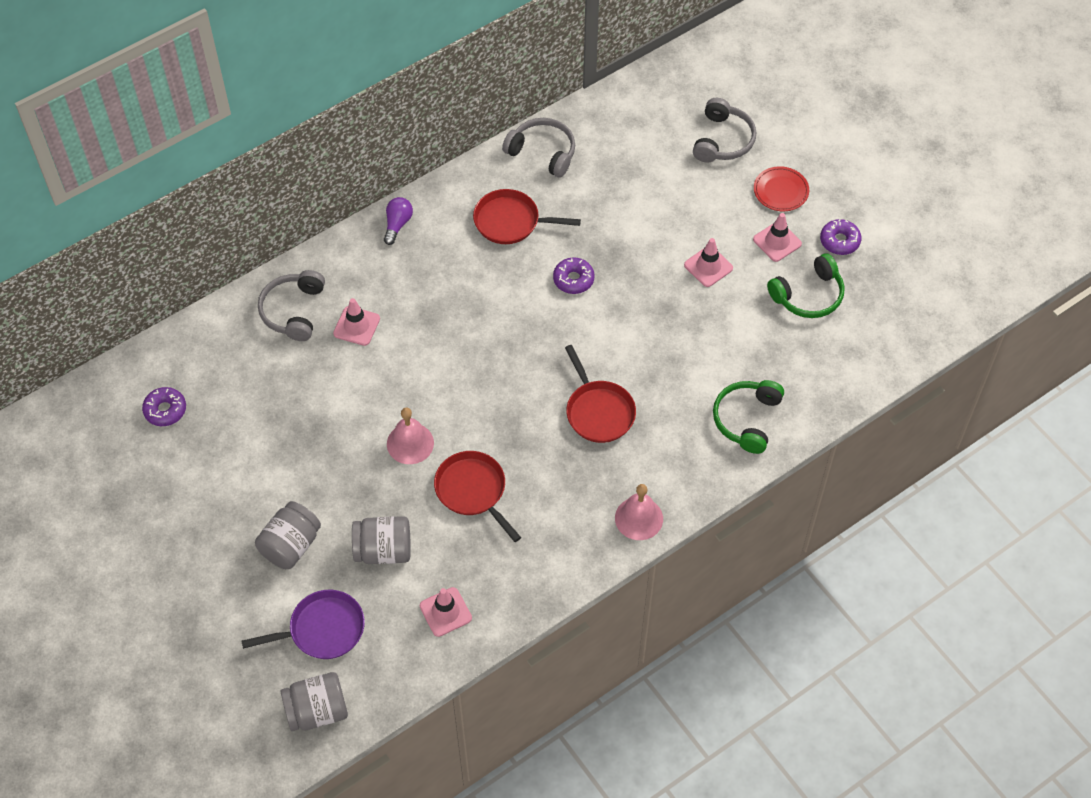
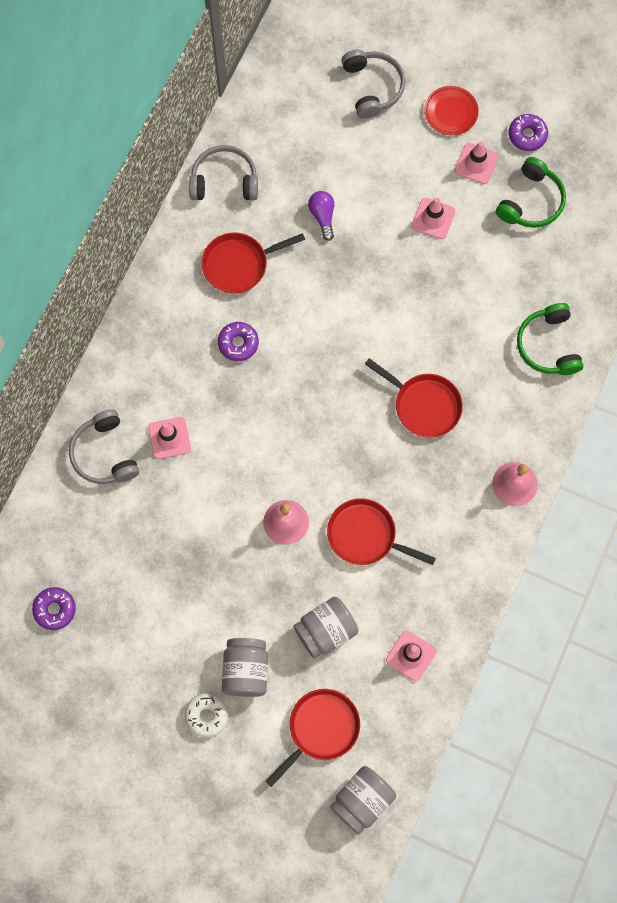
camera: 30 degrees left, 15 degrees up
(231, 564) = (206, 716): none -> white donut
(322, 629) = (321, 729): purple pan -> red pan
(397, 224) = (141, 320): purple light bulb -> purple light bulb (323, 216)
(573, 279) = (327, 292): purple donut -> purple donut (238, 343)

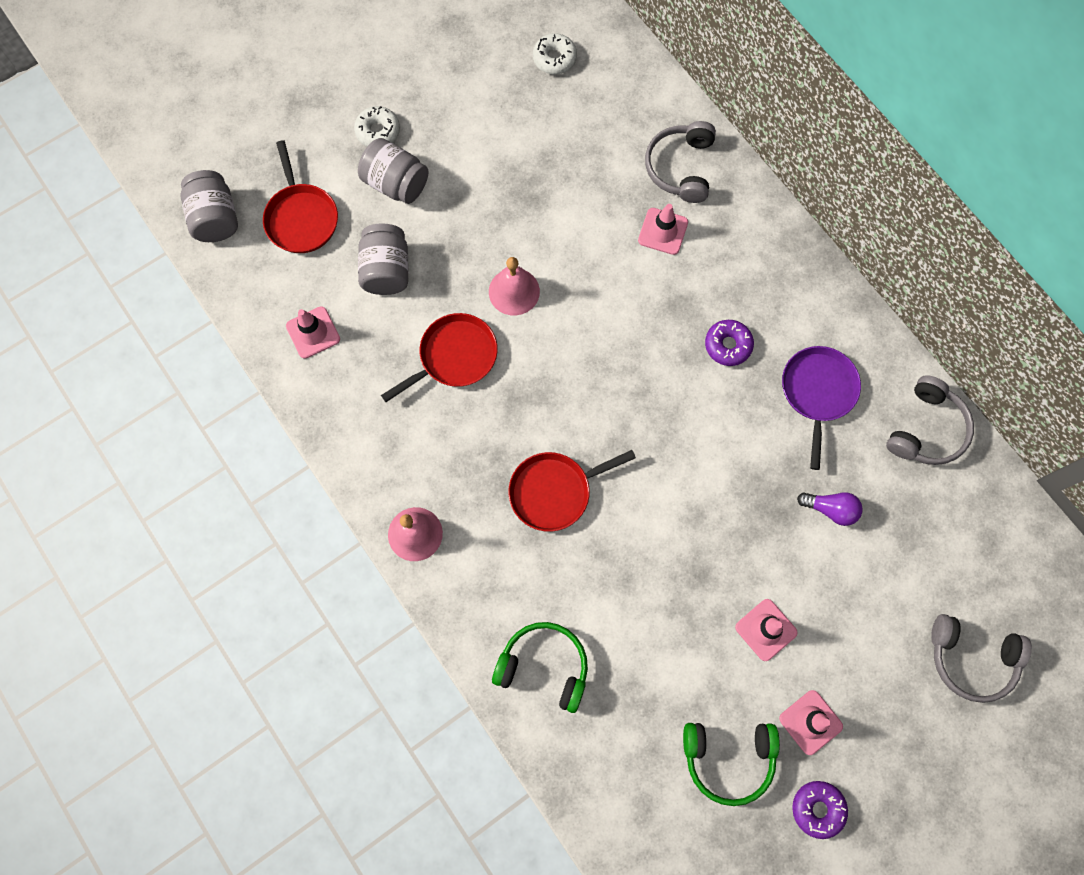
camera: 120 degrees right, 0 degrees up
(55, 609) = (554, 58): purple donut -> white donut
(104, 454) = (680, 167): grey headphones -> grey headphones turned 90 degrees counterclockwise
(239, 264) = (817, 392): red pan -> purple pan
(451, 112) = (894, 733): red plate -> none
(531, 201) = (728, 758): green headphones -> green headphones turned 60 degrees counterclockwise

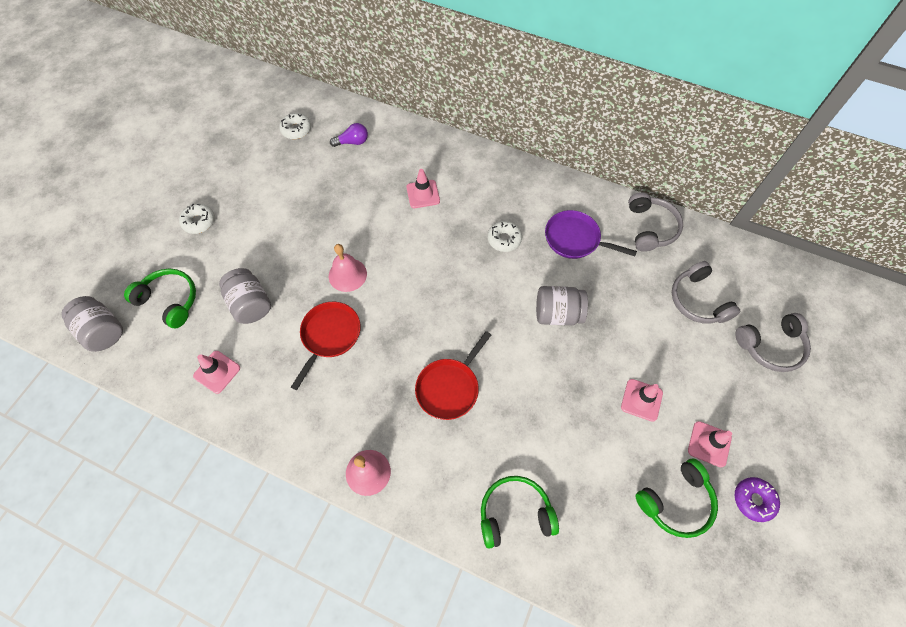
camera: 30 degrees left, 10 degrees down
(301, 218) = (170, 300): red pan -> green headphones
(396, 183) = (228, 247): grey jar -> grey jar (557, 314)
(680, 167) = (411, 154): grey headphones -> grey headphones (697, 300)
(728, 345) = (504, 239): purple donut -> white donut
(817, 392) = (575, 239): purple pan -> purple pan turned 45 degrees counterclockwise
(830, 509) = (629, 303): purple light bulb -> purple light bulb (352, 142)

